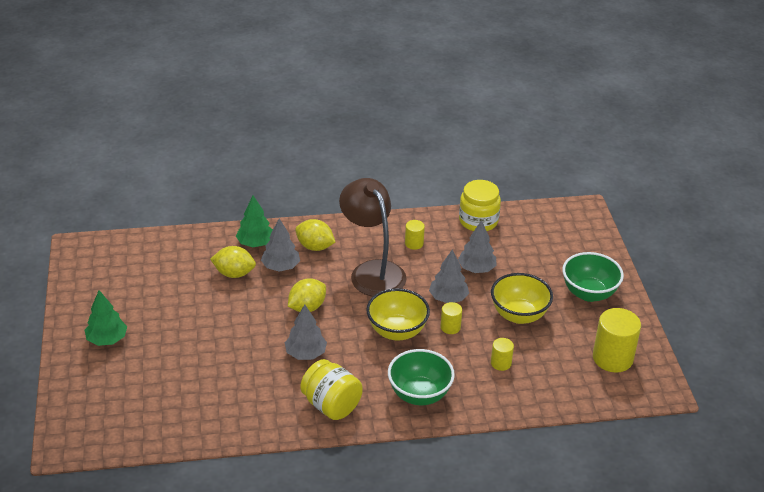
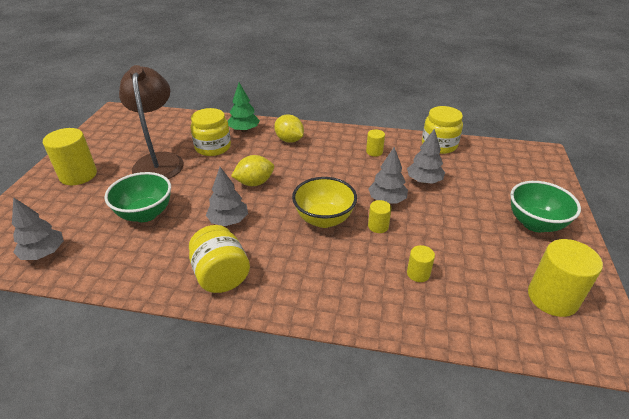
camera: 20 degrees right, 0 degrees up
(107, 339) = (78, 175): green tree -> yellow cylinder
(234, 273) = (213, 147): yellow lemon -> yellow jar
(281, 267) = (253, 149): grey tree -> grey tree (44, 253)
(372, 271) = (327, 166): brown lamp -> brown lamp (159, 161)
(419, 394) = (316, 286): green bowl -> green bowl (145, 214)
(519, 315) = (453, 229): yellow bowl -> none

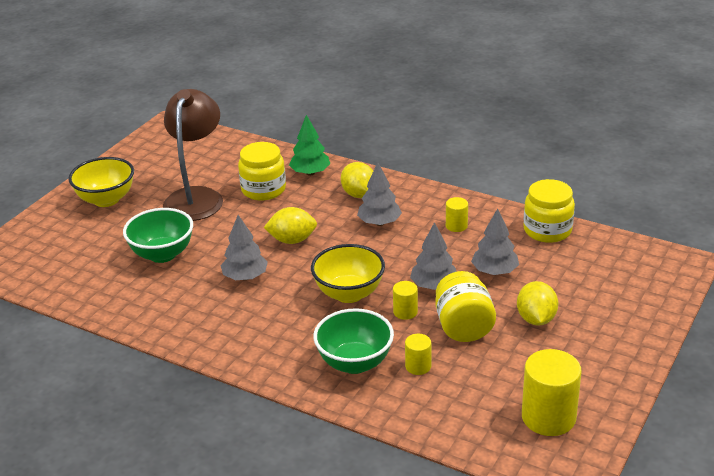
camera: 20 degrees right, 5 degrees down
(44, 253) = (55, 276): grey tree -> grey tree (379, 222)
(78, 175) = (106, 200): yellow cylinder -> yellow bowl
(221, 275) = (215, 329): yellow jar -> yellow jar (463, 327)
(479, 212) = (536, 319): none -> yellow lemon
(535, 223) = (594, 343): green bowl -> green bowl (355, 363)

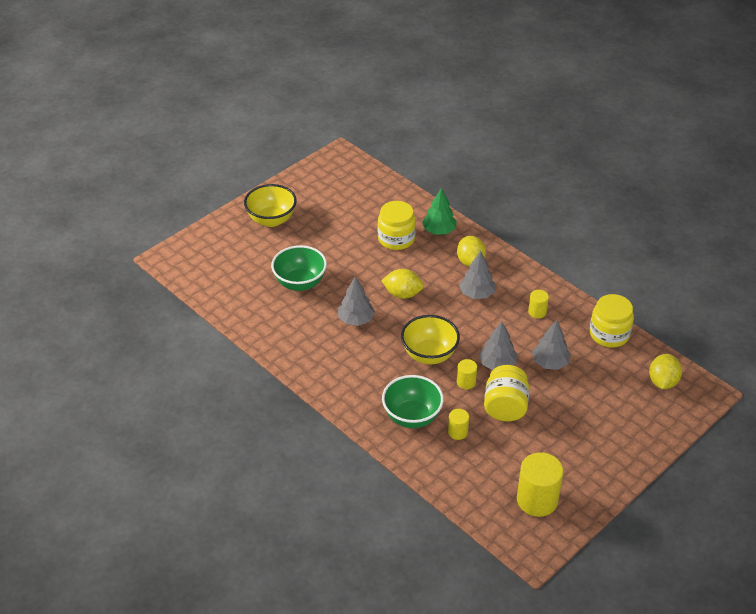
camera: 15 degrees right, 10 degrees up
(196, 197) = (341, 234): brown lamp -> none
(536, 319) = (564, 414): yellow lemon -> yellow lemon (662, 382)

